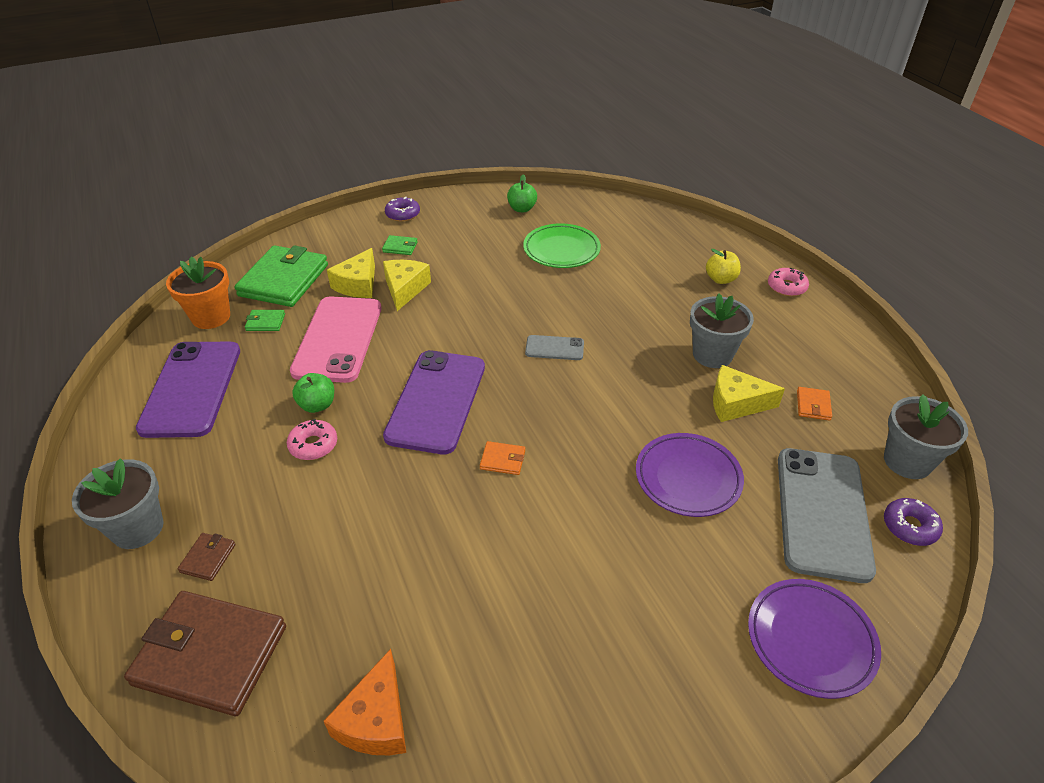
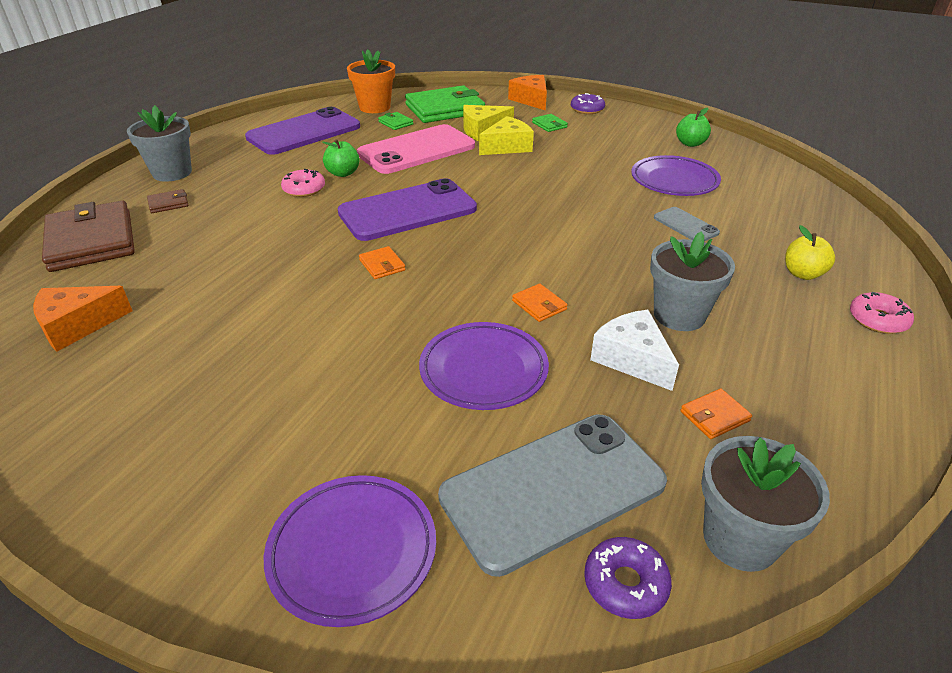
camera: 50 degrees right, 5 degrees down
(342, 228) = (531, 100): none -> orange cheese
(554, 348) = (545, 231): grey phone -> grey phone (685, 225)
(561, 250) = (674, 181): green plate -> purple plate
(641, 408) = (539, 305): none -> orange wallet
(736, 403) = (632, 359): yellow cheese -> white cheese

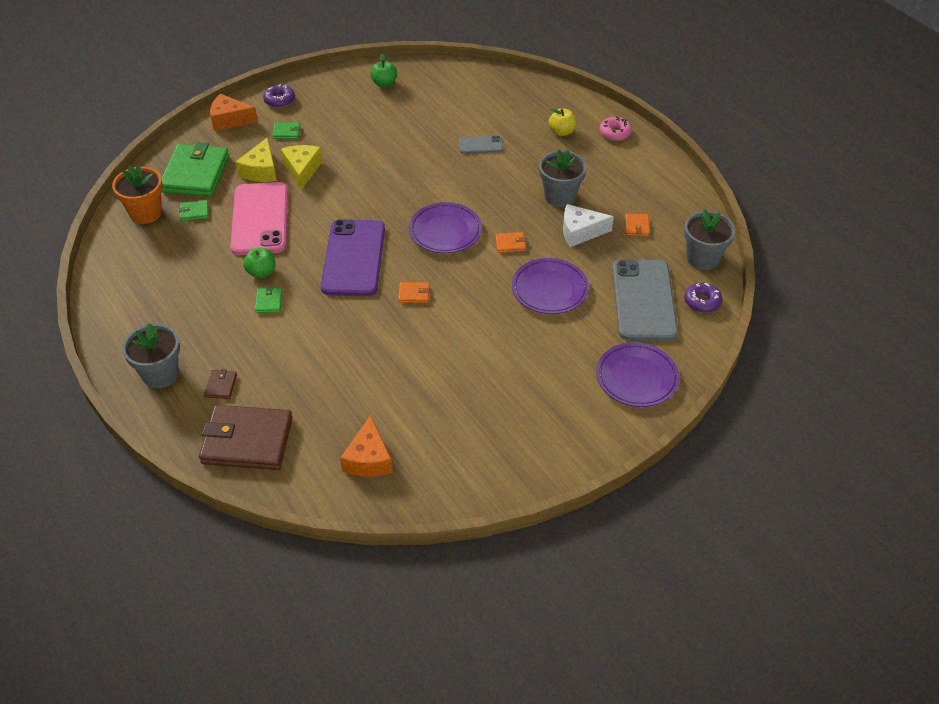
camera: 60 degrees left, 10 degrees up
(304, 132) = (156, 272): purple phone -> none
(304, 189) = (269, 302): pink donut -> green wallet
(674, 181) = (426, 120): purple plate -> purple plate (445, 231)

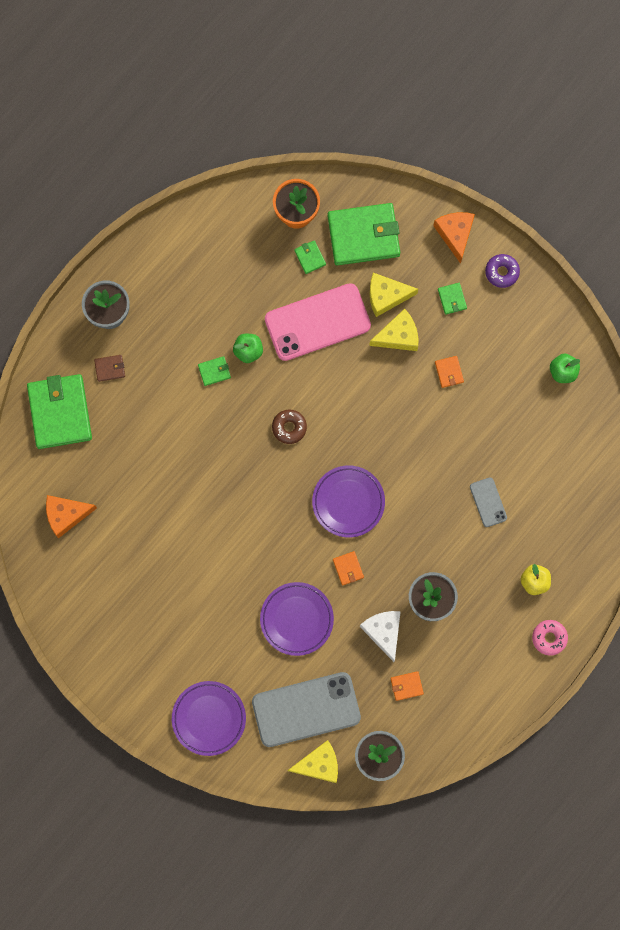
camera: 75 degrees right, 30 degrees up
(247, 441) = (60, 412): brown wallet -> green wallet
(353, 258) = (289, 427): purple phone -> brown donut
(414, 294) = (258, 497): orange wallet -> orange wallet (449, 372)
(702, 301) = (319, 764): purple donut -> yellow cheese

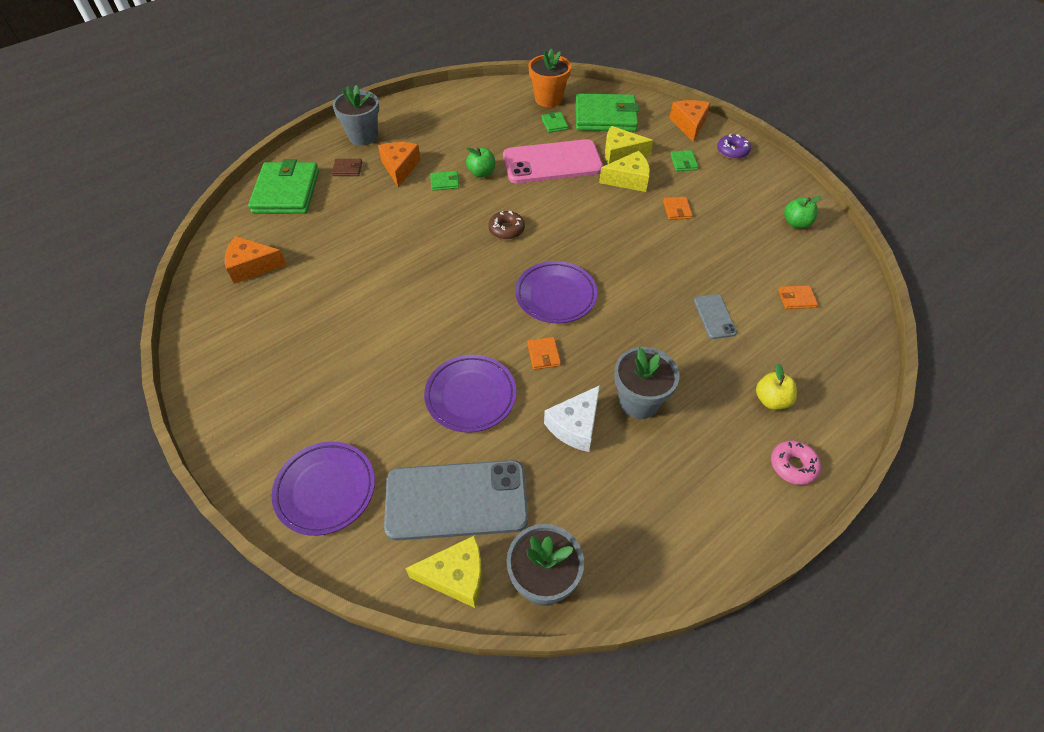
camera: 10 degrees right, 25 degrees down
(163, 357) = (400, 168): none -> orange cheese
(383, 632) = (575, 426): white cheese -> white cheese turned 135 degrees counterclockwise
(406, 686) = (597, 493): orange wallet -> orange wallet (796, 299)

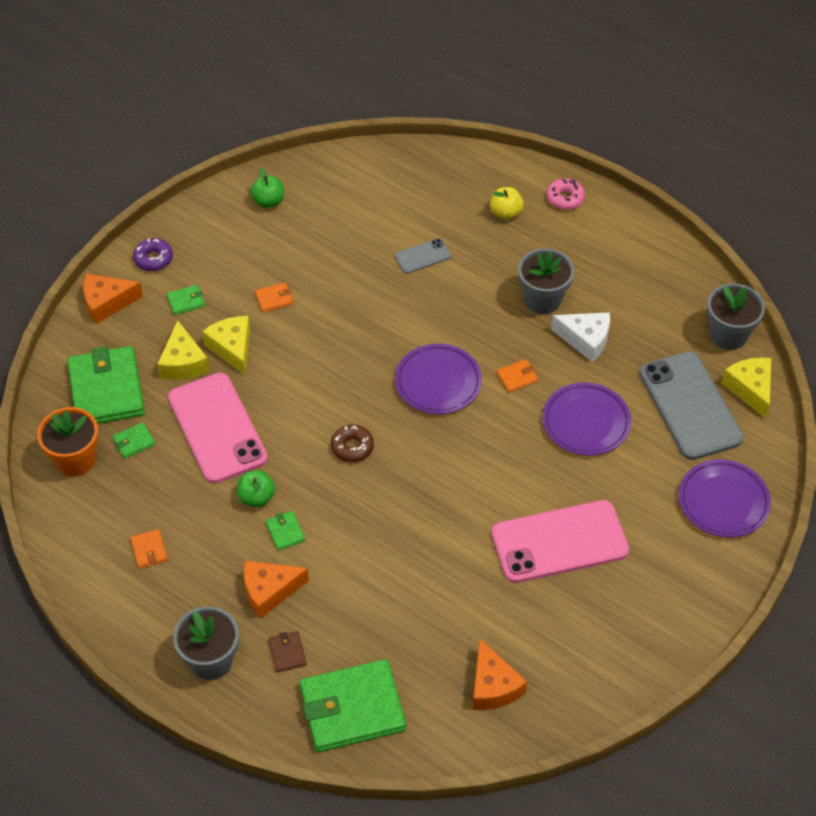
camera: 105 degrees left, 0 degrees up
(352, 340) = (559, 542): none -> pink phone
(796, 299) = (379, 199): orange wallet -> orange wallet (149, 550)

